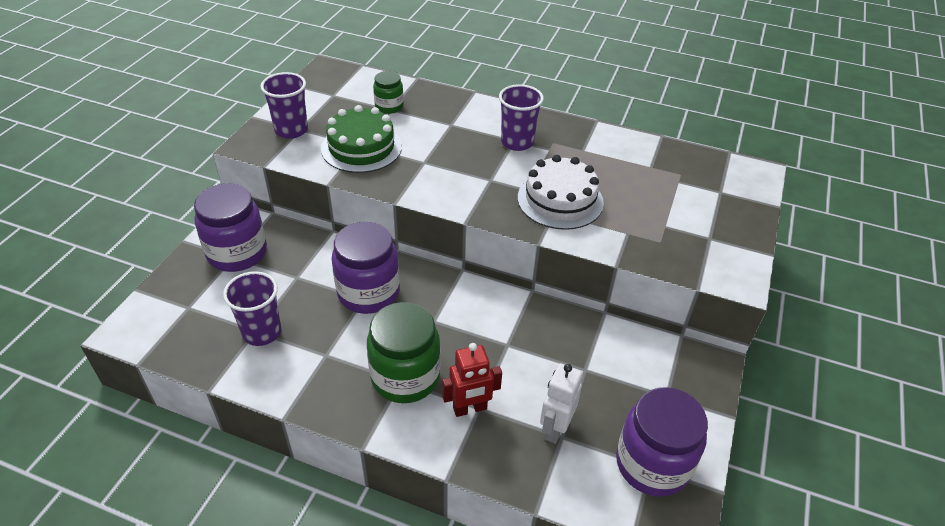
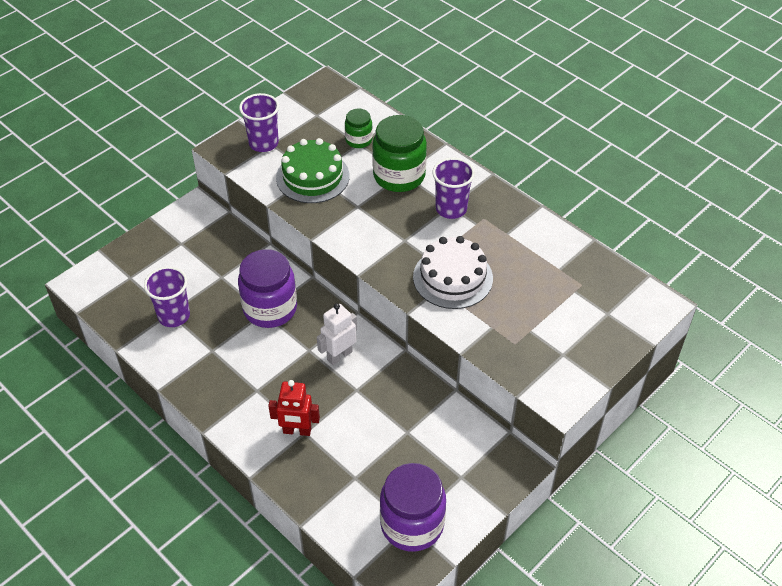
camera: 25 degrees right, 5 degrees up
(237, 253) = (185, 241): purple jar -> none
(405, 377) = (262, 388): green jar -> green jar (399, 176)
(555, 428) = (353, 469): white robot -> white robot (339, 355)

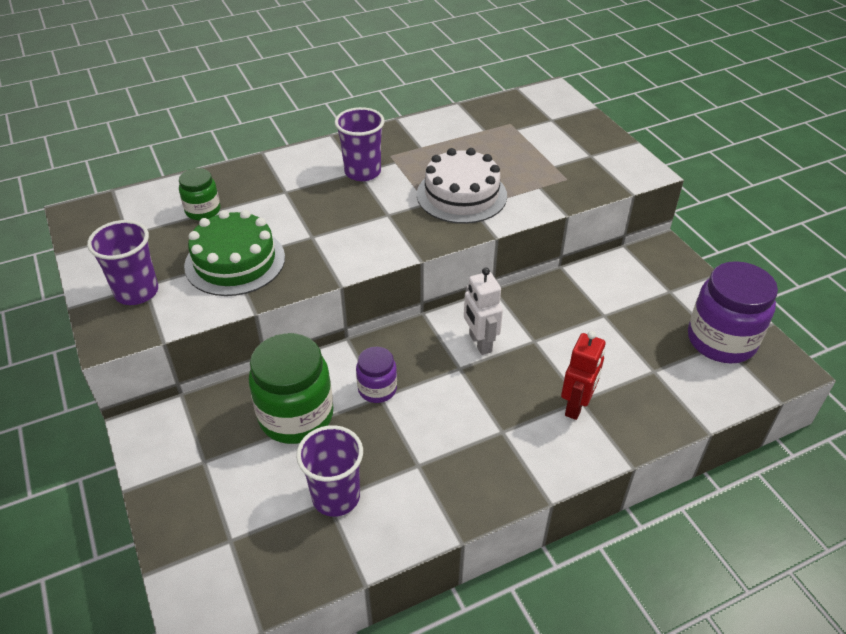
camera: 70 degrees left, 5 degrees down
(270, 308) = (377, 389): purple jar -> purple jar, size x0.54
(399, 176) = (286, 195): green jar -> green jar (296, 416)

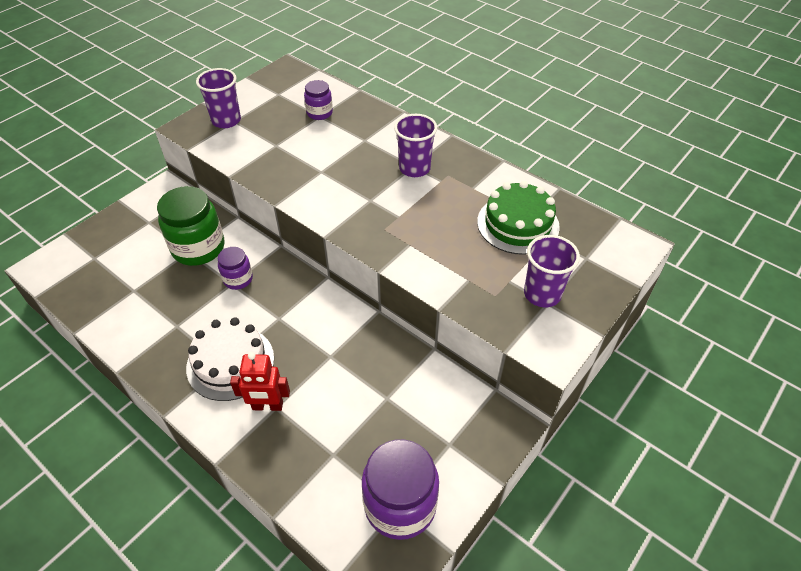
camera: 65 degrees right, 5 degrees up
(203, 211) = (319, 113): green jar -> purple jar
(235, 261) = (275, 147): green cake -> green cake (518, 224)
(336, 497) = (137, 293): purple cup -> purple cup (542, 294)
(461, 195) = (422, 233): white cake -> white cake (230, 362)
(480, 343) = (311, 322): white robot -> none

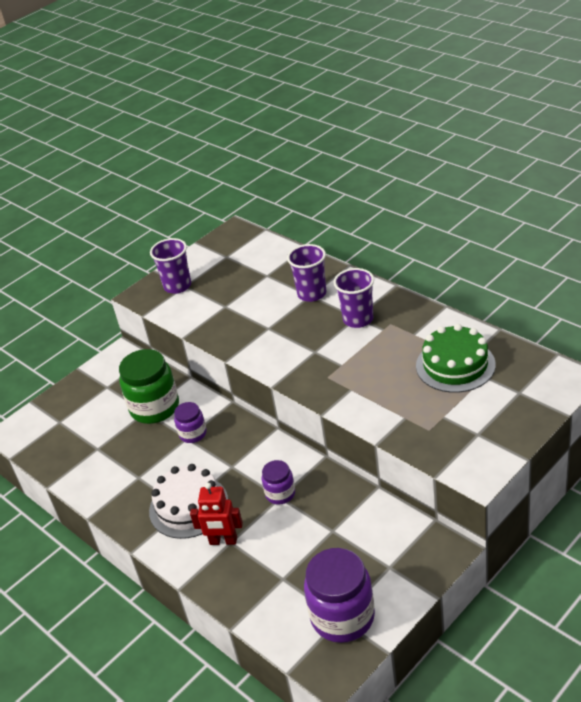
camera: 10 degrees right, 10 degrees down
(319, 113) = (266, 272): purple jar -> purple jar (280, 494)
(542, 294) = (473, 426): purple cup -> purple cup (312, 294)

